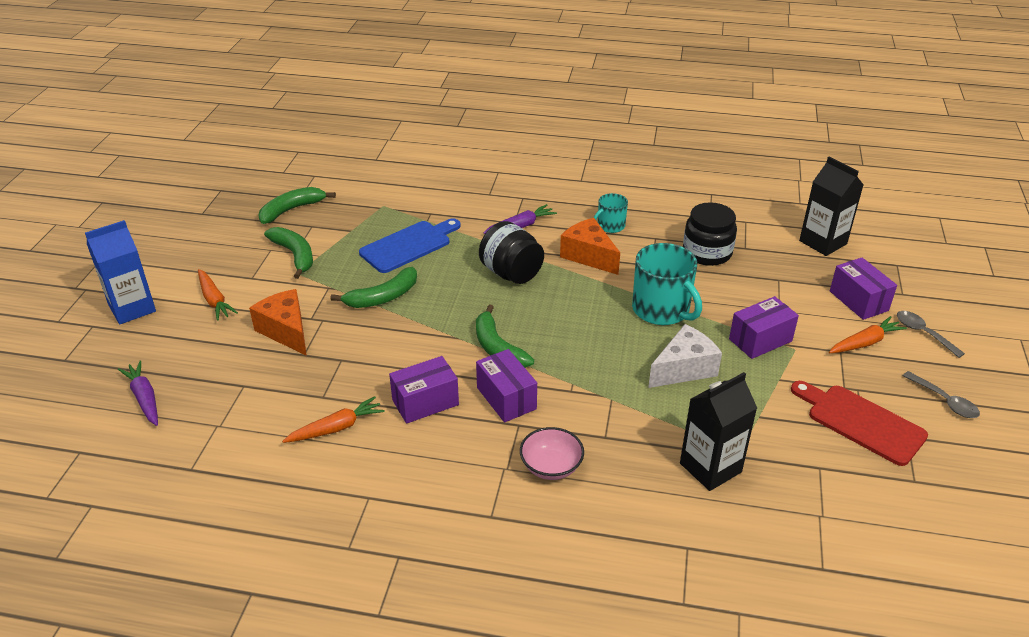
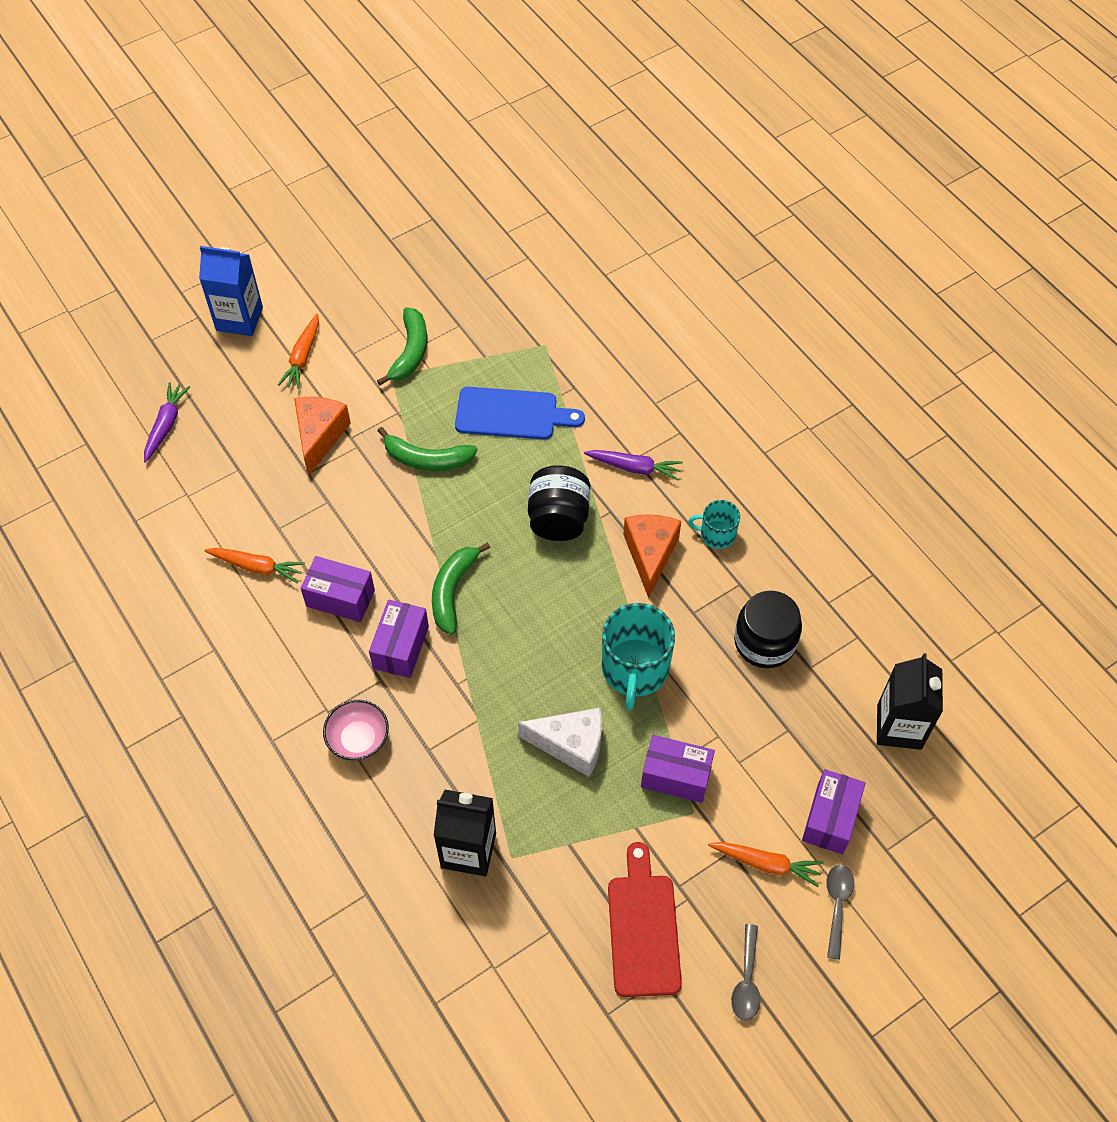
camera: 45 degrees right, 20 degrees up
(291, 210) = (463, 291): green banana -> none

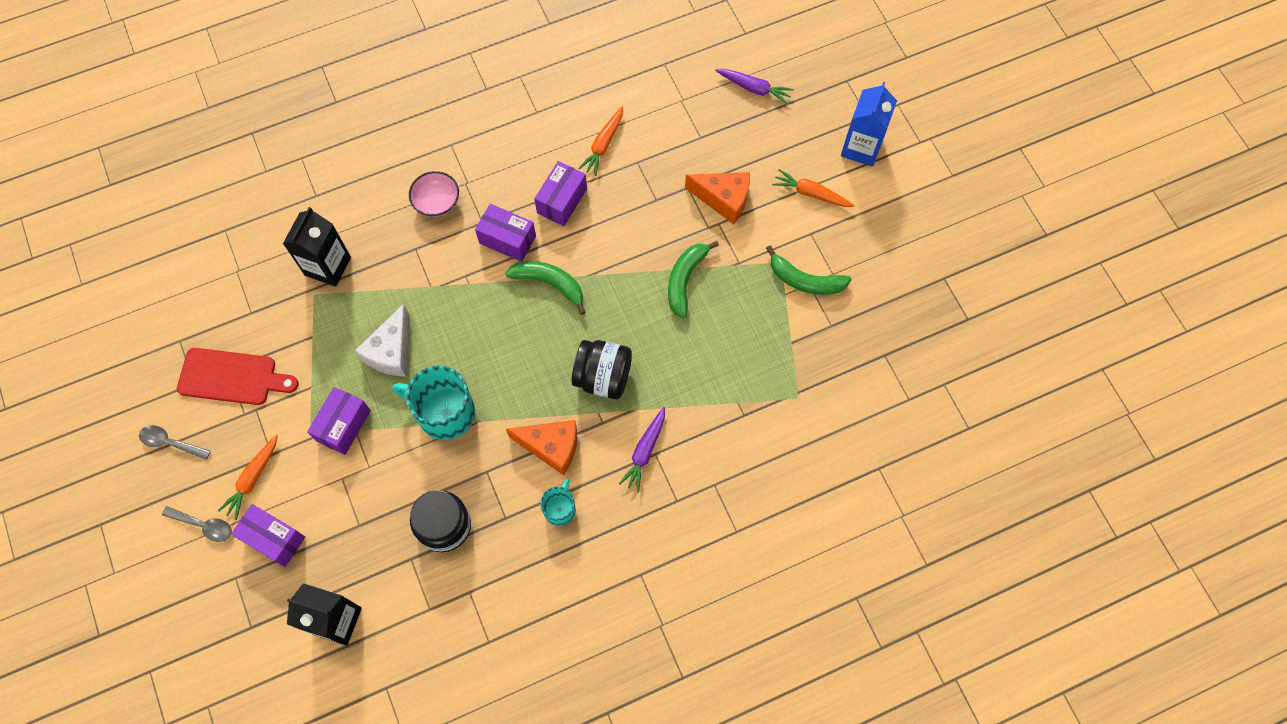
camera: 100 degrees right, 10 degrees up
(511, 414) = (721, 356): blue cutting board -> none

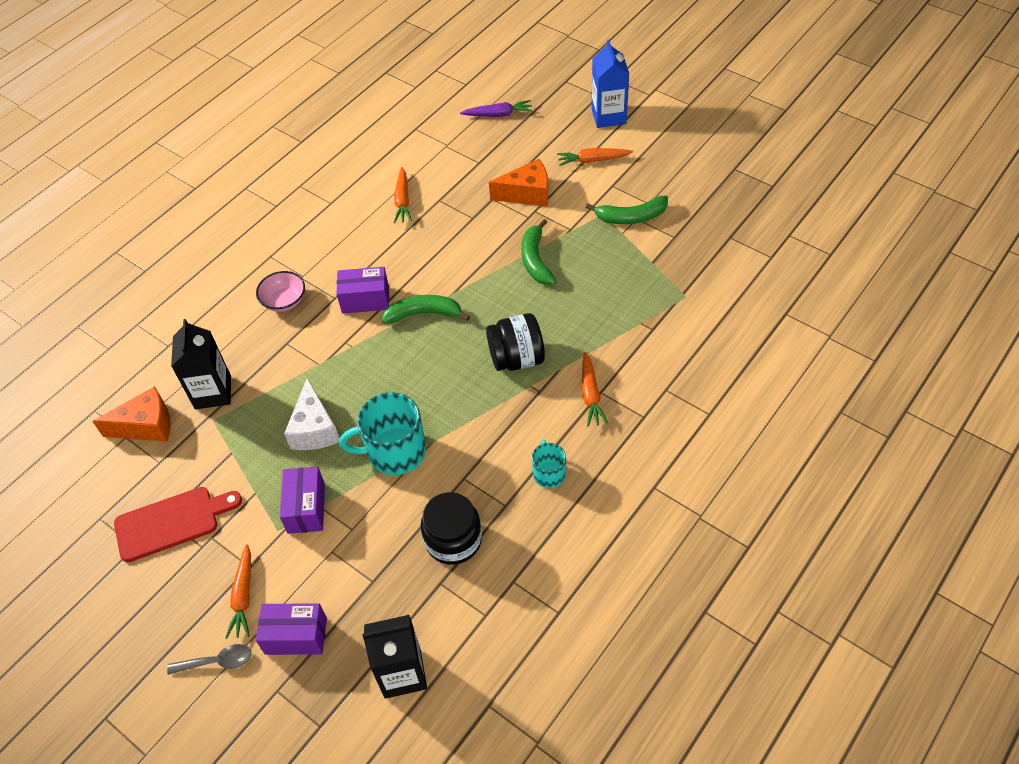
camera: 25 degrees left, 15 degrees down
(170, 442) = (140, 608): grey spoon -> none
(551, 447) = (508, 430): orange cheese -> orange cheese (146, 426)
(562, 201) = (394, 252): purple box -> none
(645, 451) = (590, 394): purple carrot -> orange carrot

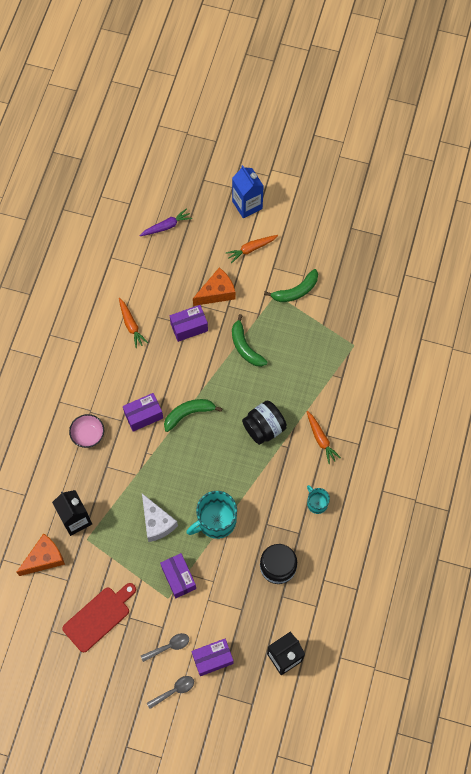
camera: 25 degrees left, 15 degrees up
(243, 596) = (169, 646): orange carrot -> grey spoon
(473, 221) = (189, 327): none -> purple box

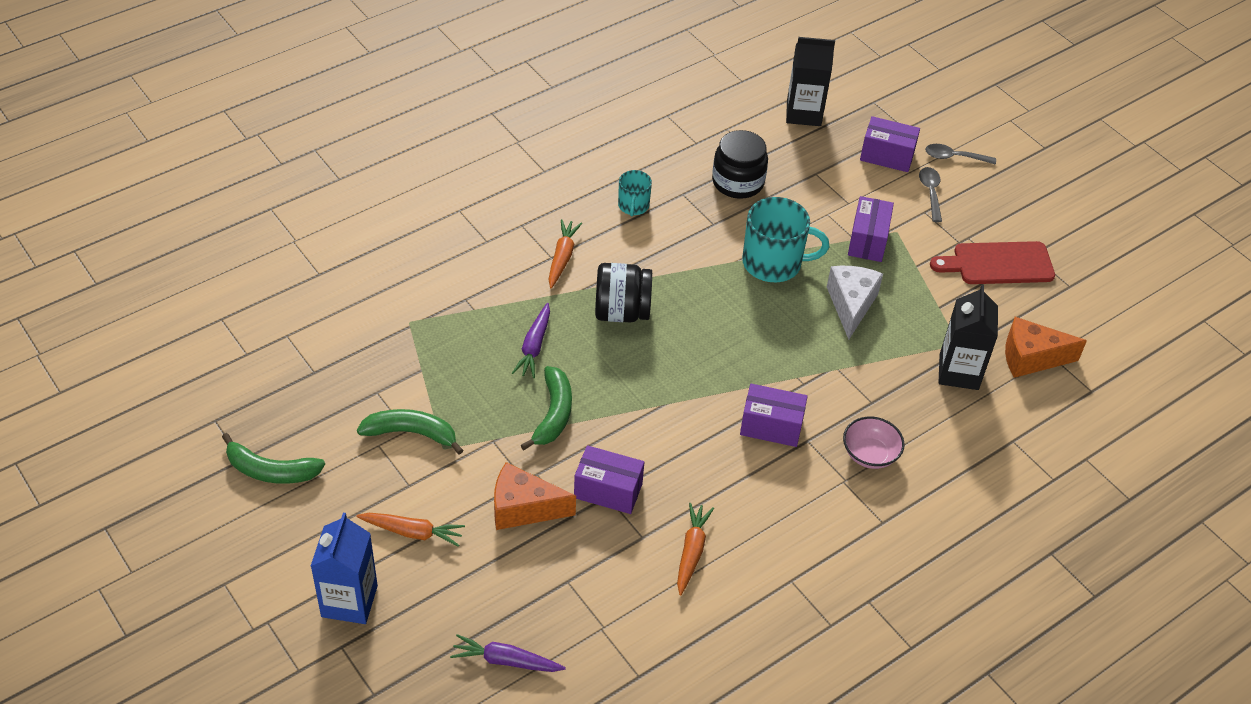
camera: 145 degrees left, 20 degrees down
(169, 646) = (930, 193): grey spoon -> grey spoon turned 75 degrees clockwise
(188, 414) = (707, 389): green banana -> green banana (271, 471)
(286, 376) = (534, 346): none -> purple carrot

